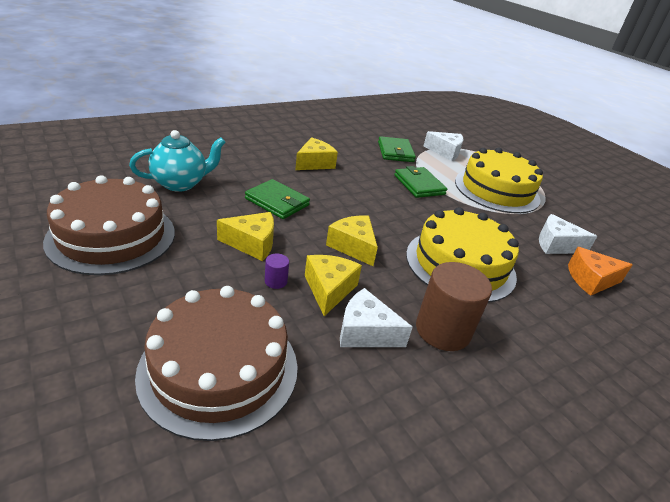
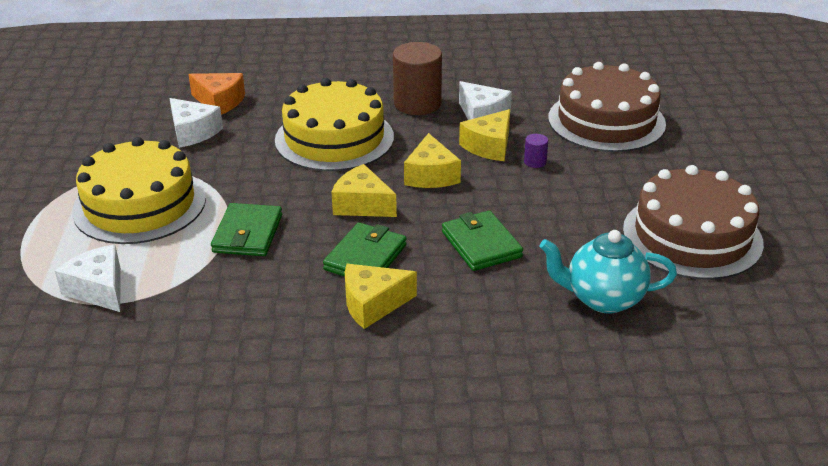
camera: 145 degrees left, 0 degrees up
(252, 244) = (540, 199): yellow cheese -> yellow cheese (362, 205)
(395, 152) = (196, 306): green wallet -> green wallet (365, 257)

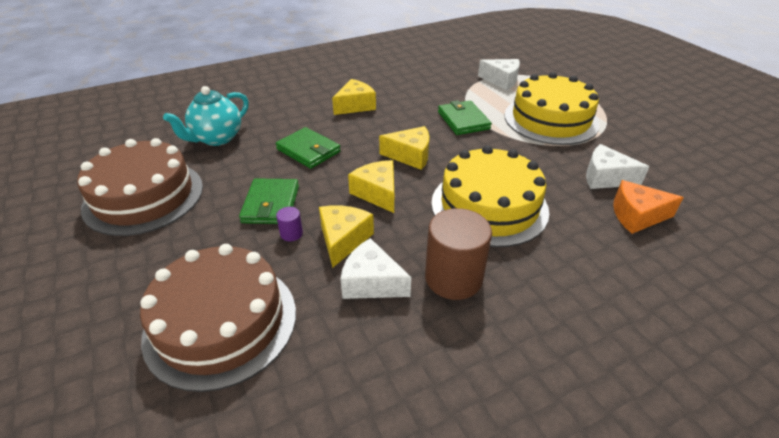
camera: 155 degrees right, 5 degrees up
(365, 257) = (379, 125): green wallet -> green wallet (271, 204)
(603, 299) = (217, 138): turquoise teapot -> turquoise teapot turned 150 degrees clockwise

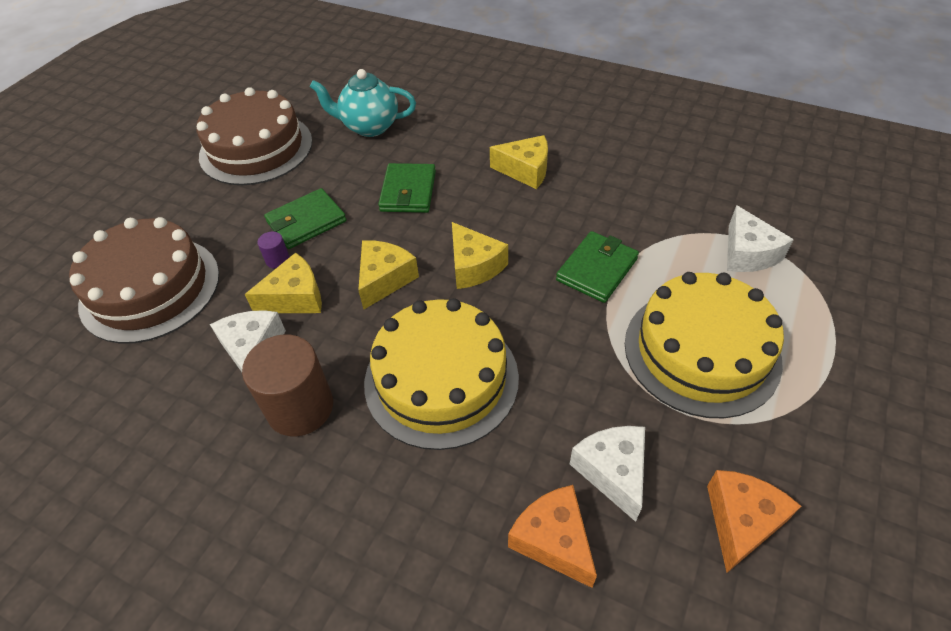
camera: 55 degrees right, 10 degrees up
(659, 157) = (741, 521): none -> orange cheese

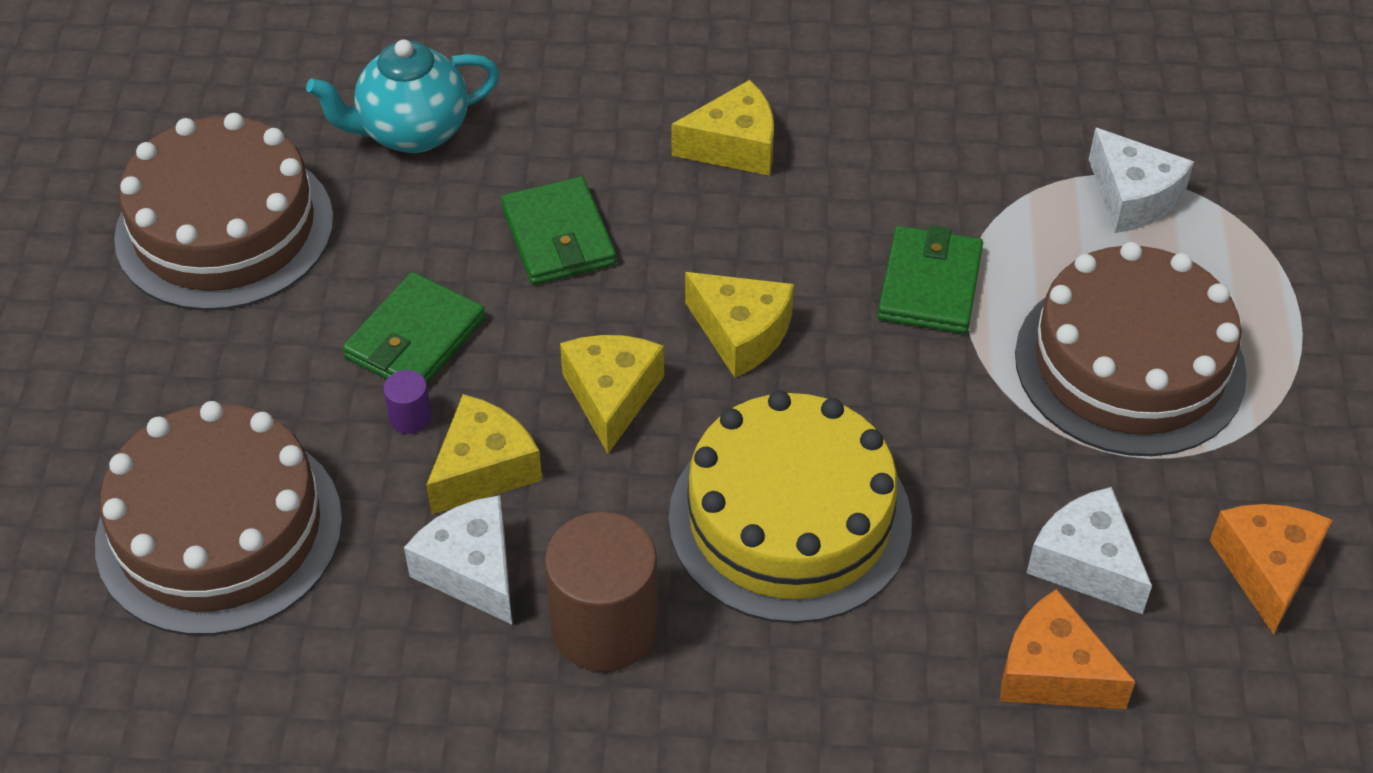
camera: 25 degrees left, 0 degrees up
(701, 351) = (1129, 364): yellow cake -> brown cake

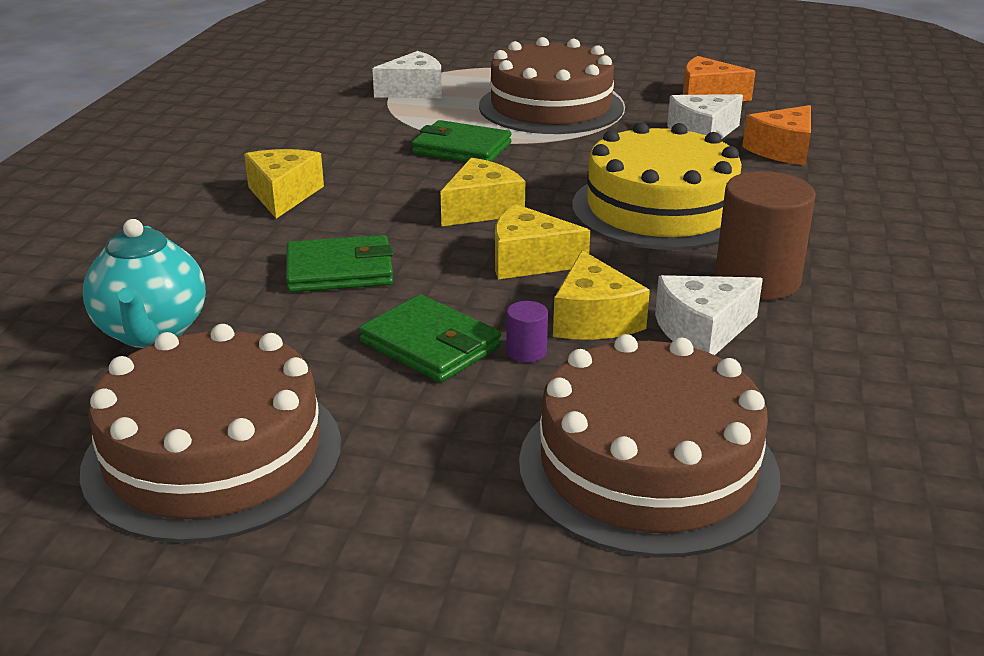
camera: 80 degrees left, 20 degrees down
(484, 469) = (594, 319): yellow cheese -> yellow cheese turned 150 degrees counterclockwise

